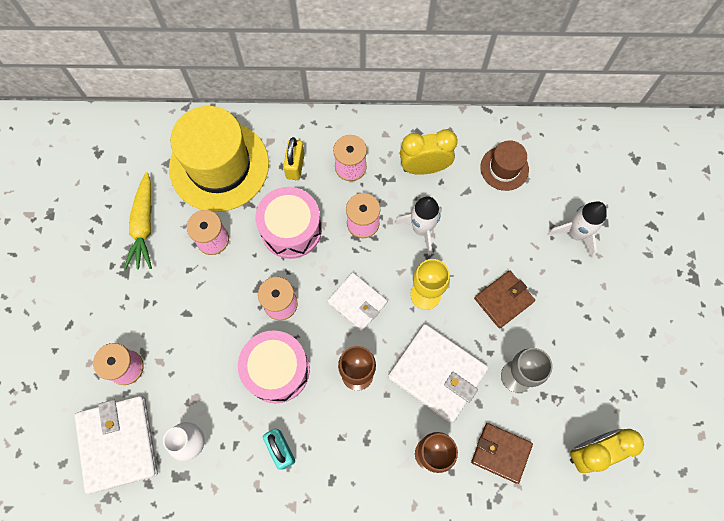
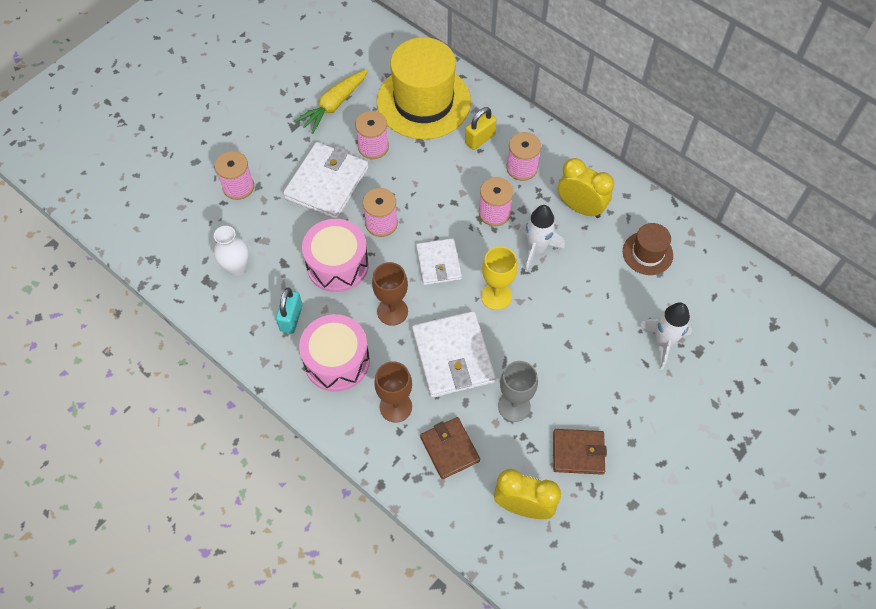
camera: 40 degrees right, 10 degrees down
(118, 444) = (189, 230): white wallet -> white wallet (327, 183)
(291, 229) = (436, 179): pink drum -> pink drum (337, 361)
(503, 300) = (555, 345): brown wallet -> brown wallet (578, 453)

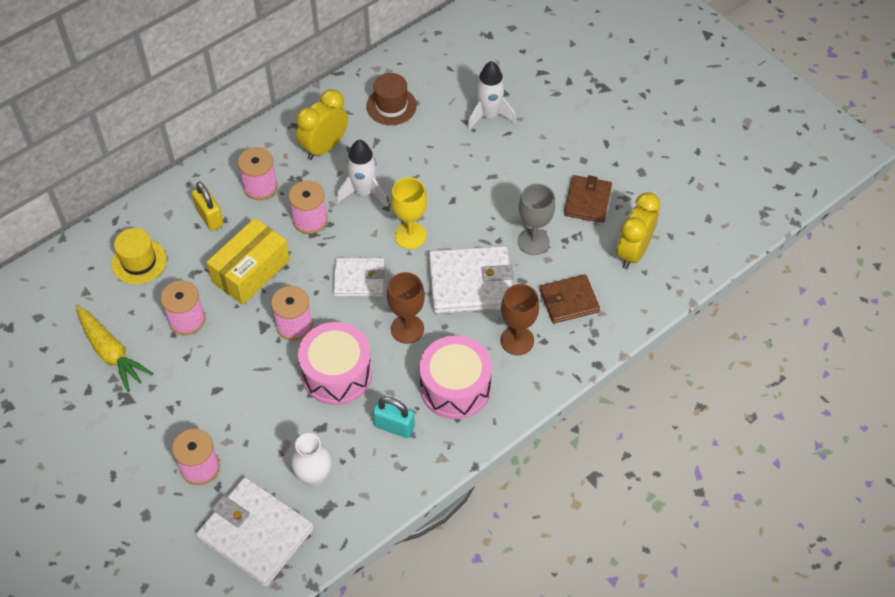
camera: 80 degrees left, 5 degrees down
(327, 183) = (224, 372): white wallet -> white wallet (256, 534)
(423, 102) = (139, 261): yellow hat -> yellow hat, size x0.49
(430, 180) = (251, 271): none -> yellow box

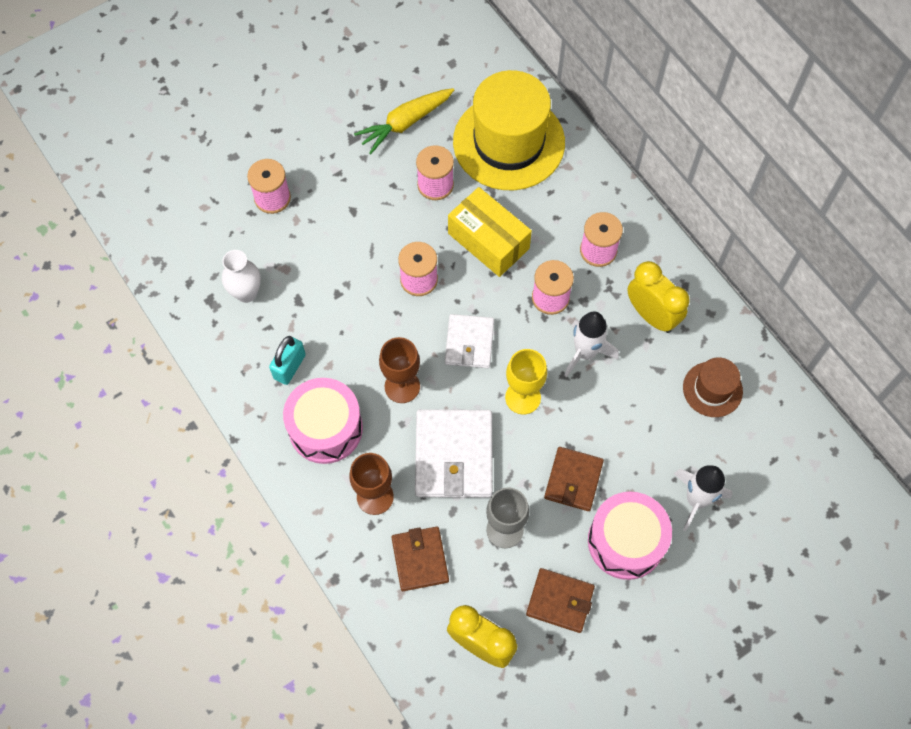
camera: 95 degrees right, 10 degrees up
(139, 261) = (509, 142): yellow hat -> yellow hat, size x2.05
(210, 217) = (560, 203): yellow padlock -> none
(256, 534) = (198, 243): white wallet -> none
(337, 374) = (356, 317): pink drum -> pink drum (626, 541)
(482, 196) = (573, 480): none -> brown wallet

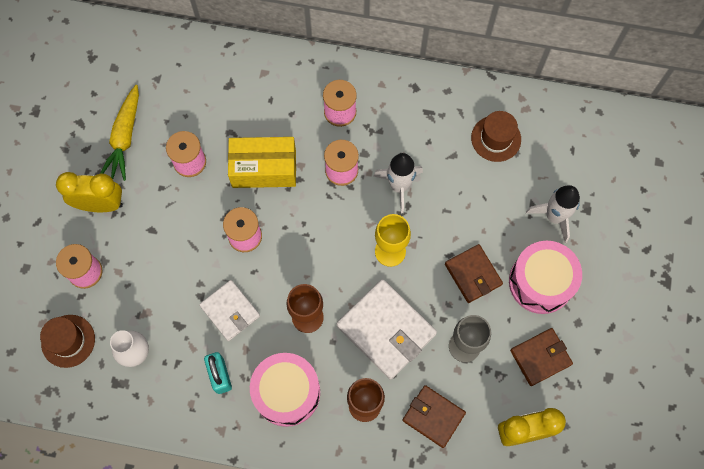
camera: 45 degrees left, 5 degrees up
(208, 237) = (68, 341): none -> brown hat
(469, 343) = (321, 248): white wallet -> white wallet (230, 311)
(509, 142) = (209, 90): yellow hat -> none
(651, 315) = (414, 124): yellow clock -> yellow clock (100, 204)

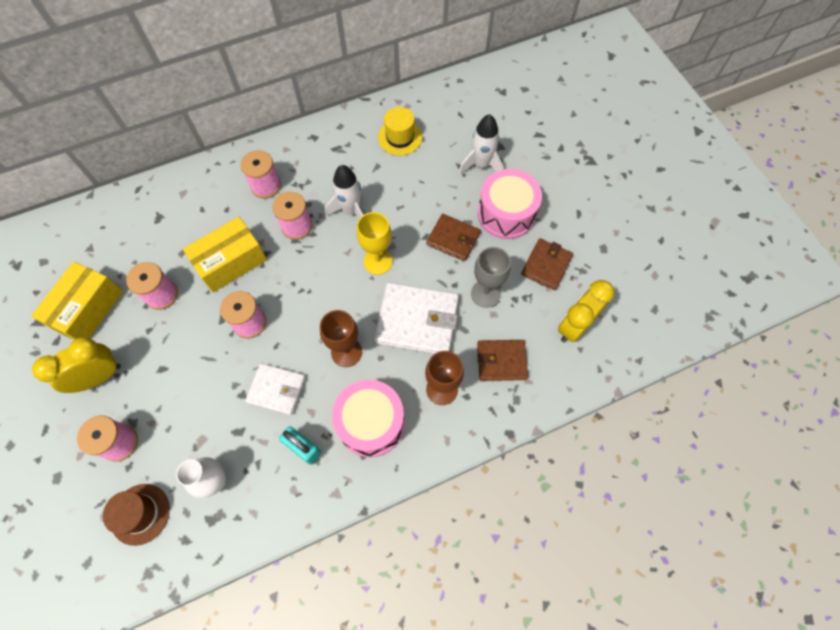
camera: 35 degrees left, 5 degrees down
(125, 137) = (88, 310): yellow carrot -> yellow box
(496, 138) = (400, 137): brown hat -> yellow hat

